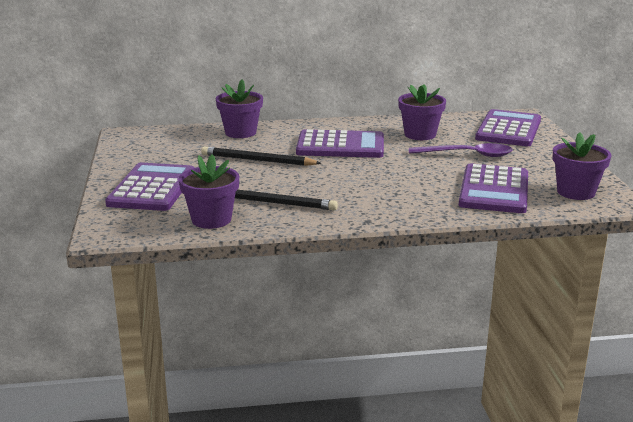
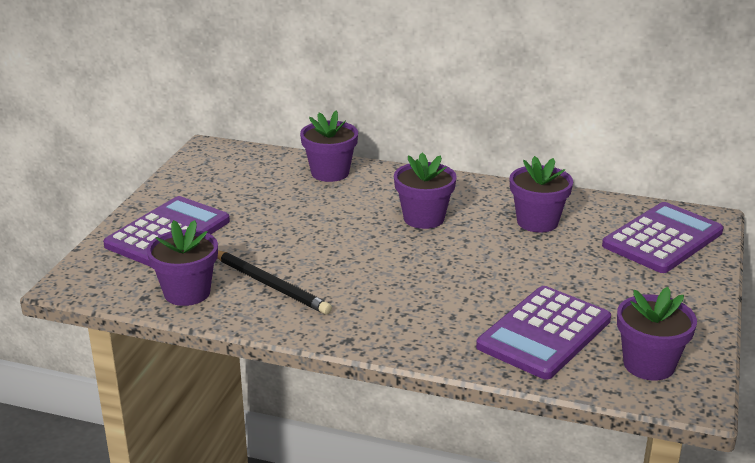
camera: 25 degrees right, 5 degrees up
(257, 160) = (311, 219): black pencil -> none
(340, 146) = (424, 218): purple calculator -> purple flower pot
(467, 155) = (566, 268): purple spoon -> none

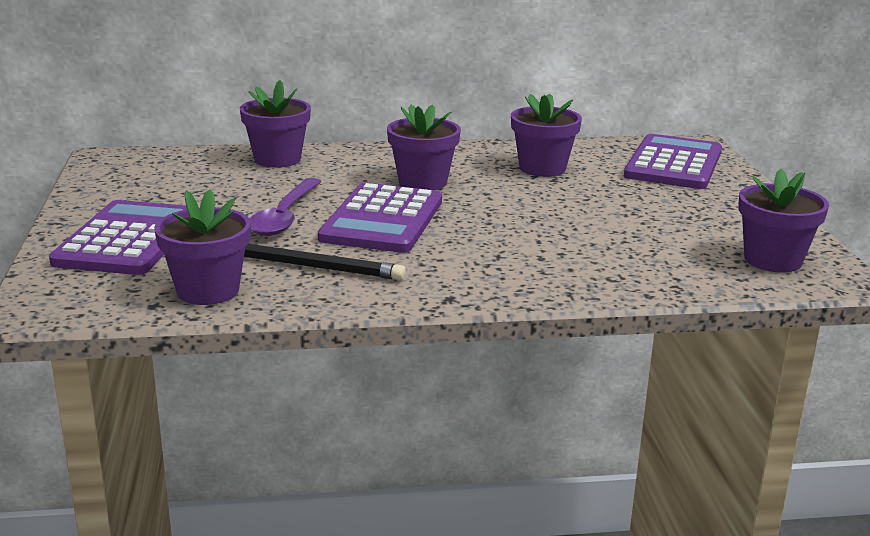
camera: 25 degrees left, 5 degrees down
(291, 233) = (285, 216): none -> purple spoon
(544, 333) = (648, 254): purple calculator -> purple calculator (382, 220)

